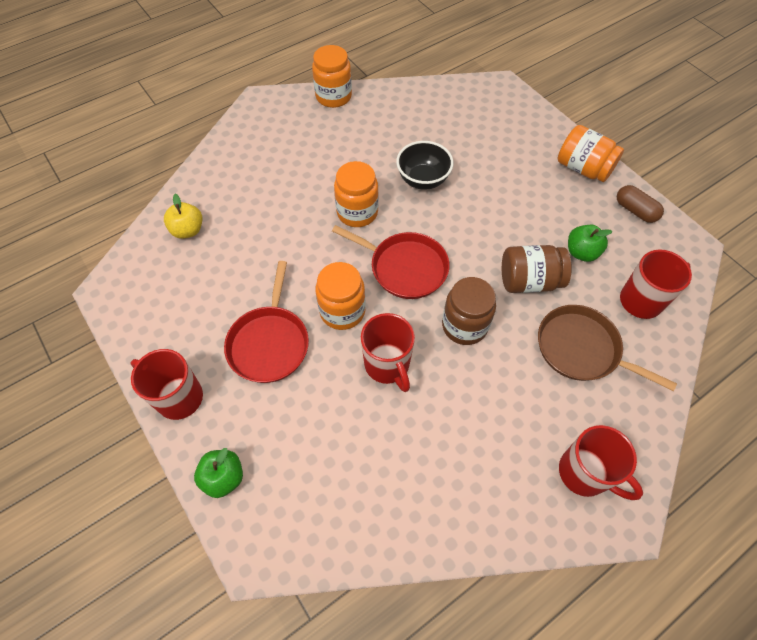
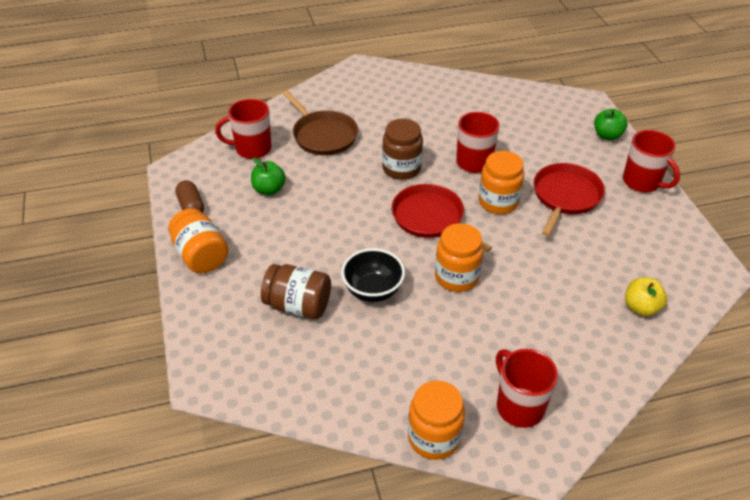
camera: 160 degrees left, 15 degrees down
(529, 281) = (329, 182): brown jar -> brown jar (298, 305)
(584, 473) = (370, 86): red mug -> red mug (519, 406)

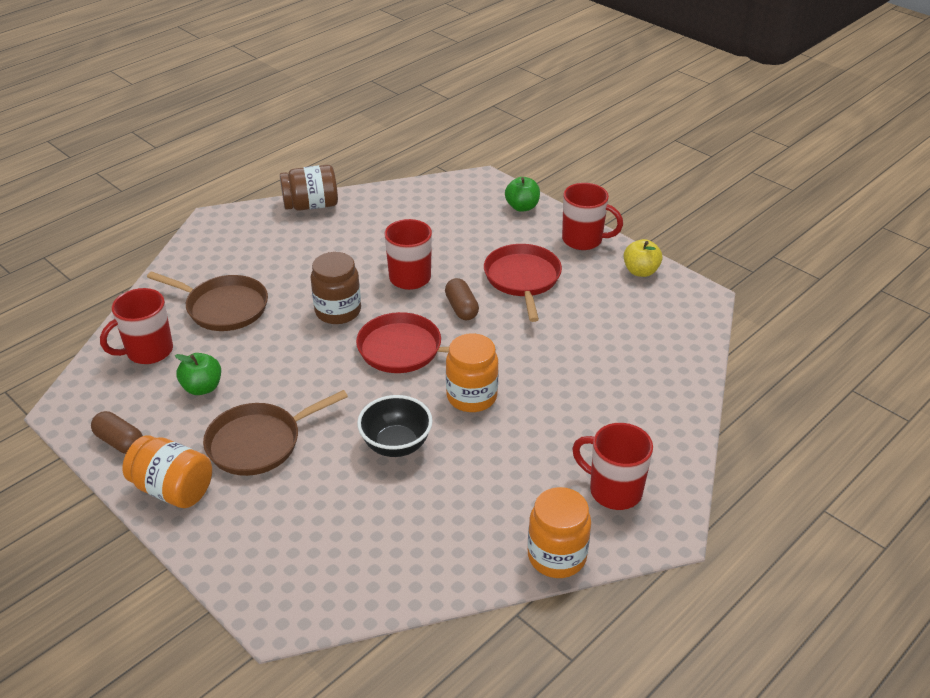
camera: 30 degrees left, 5 degrees down
(278, 246) = (258, 443): none -> brown pan
(298, 305) = (326, 493): brown jar -> brown jar (311, 205)
(498, 202) = (461, 308): orange jar -> brown capsule
(641, 307) = (658, 355): yellow apple -> yellow apple (640, 271)

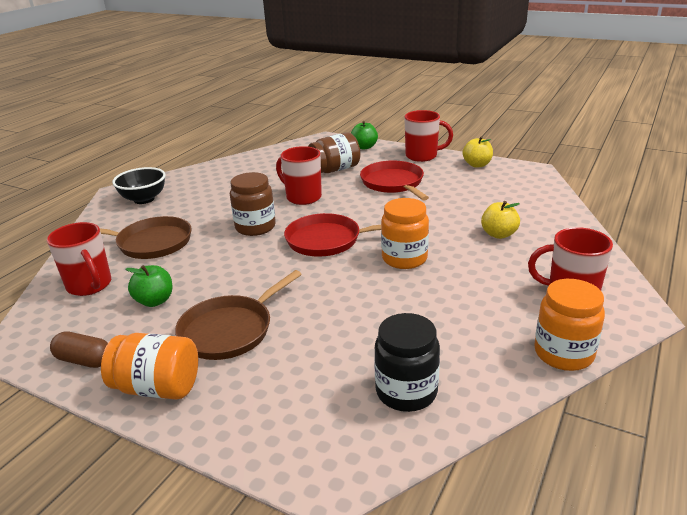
camera: 15 degrees left, 10 degrees down
(148, 351) = (90, 285): red mug -> red mug turned 75 degrees counterclockwise
(311, 205) = (198, 171): brown jar -> brown jar (335, 169)
(385, 555) = (406, 392): none -> black jar
(396, 445) = (361, 304): black bowl -> black bowl (144, 199)
(461, 308) = (357, 207): brown capsule -> none
(594, 389) = (498, 234): none -> yellow apple

